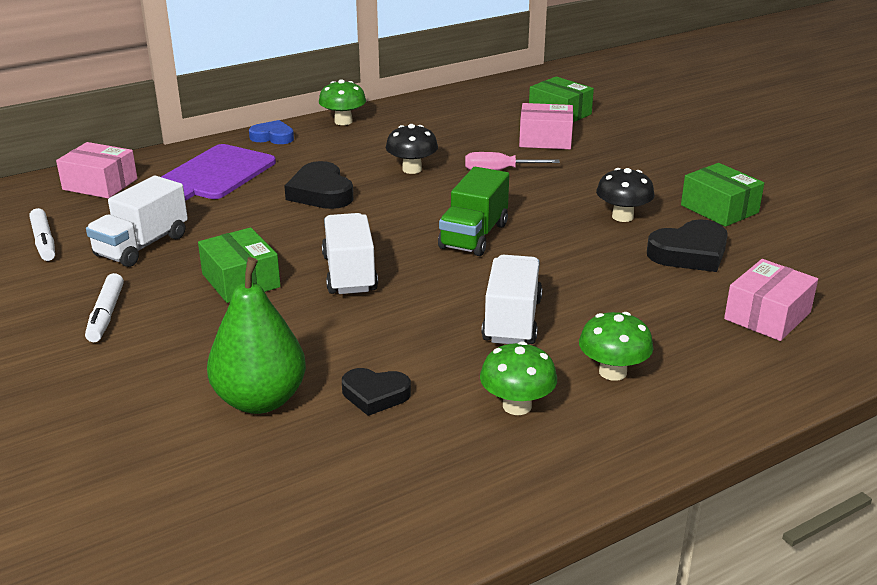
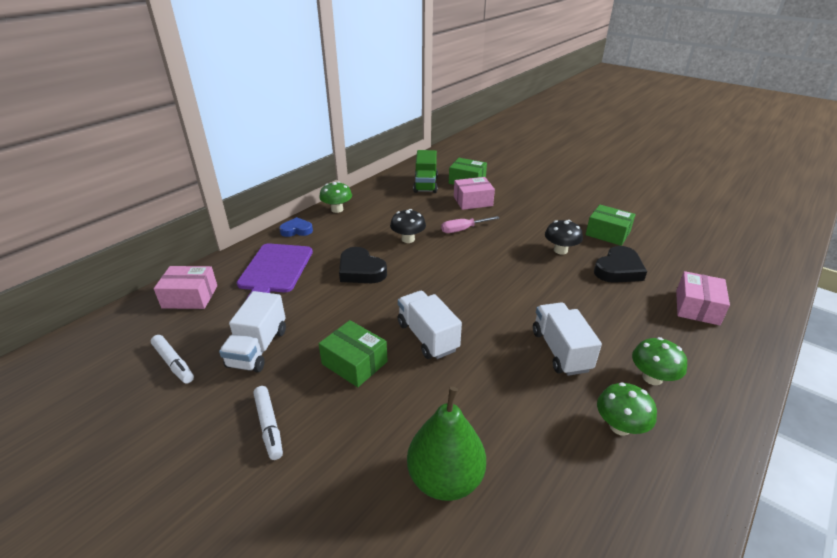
camera: 20 degrees left, 5 degrees up
(375, 395) = (522, 446): black heart -> none
(474, 236) = (485, 285): green truck -> green truck (425, 184)

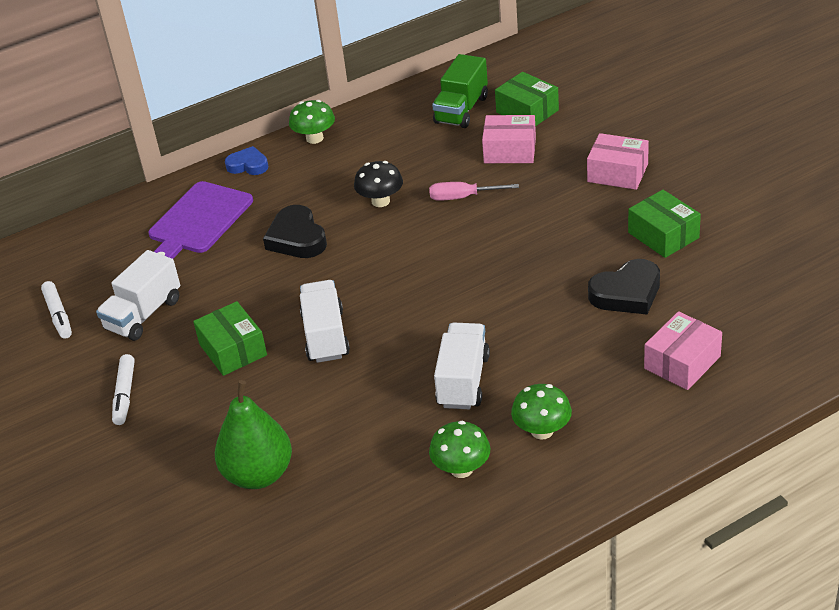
camera: 25 degrees right, 5 degrees up
(190, 297) = (95, 240): pink box -> pink box (617, 173)
(560, 250) = (572, 251): black mushroom -> none

